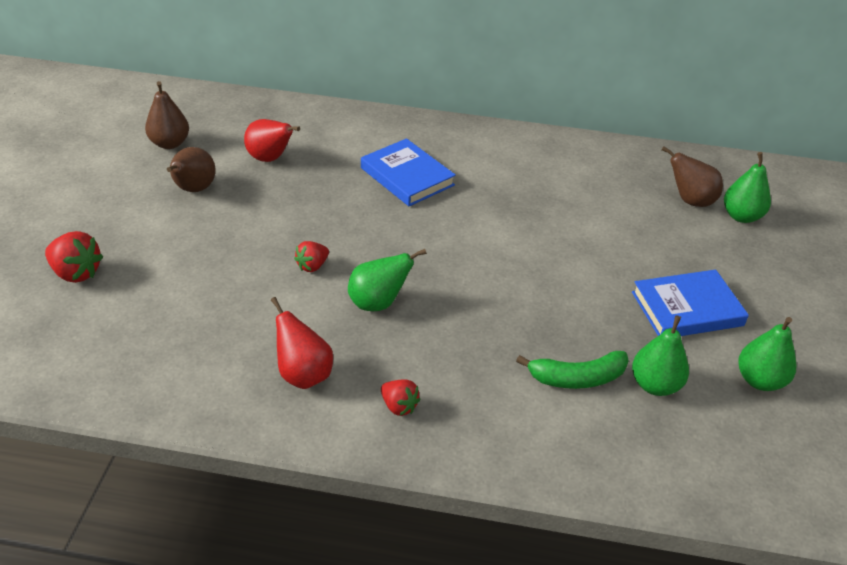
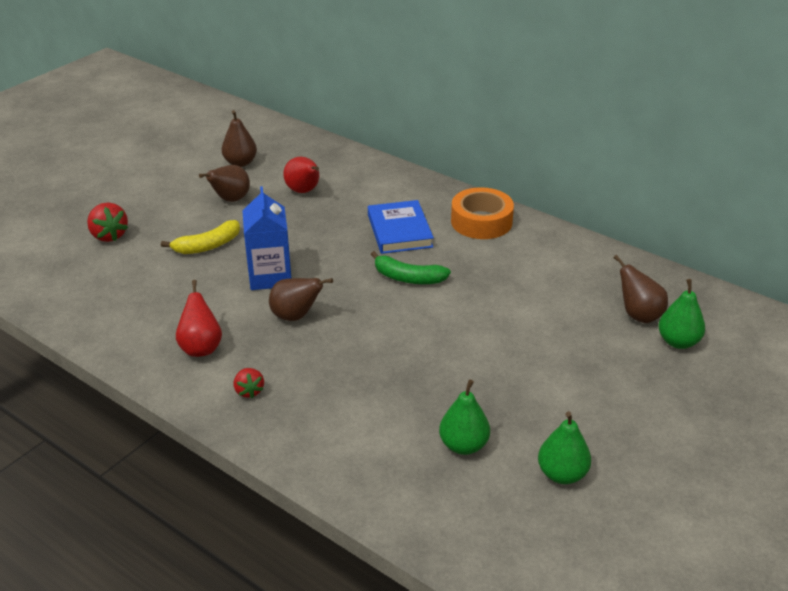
camera: 30 degrees right, 5 degrees down
(211, 251) = (207, 246): none -> yellow banana
(312, 266) = (270, 276): red strawberry -> blue carton
(378, 303) = (296, 316): green pear -> brown pear
(478, 146) = (481, 221): none -> orange tape
(577, 378) = (402, 418): green banana -> green banana (408, 278)
(687, 309) = (549, 399): blue book -> none

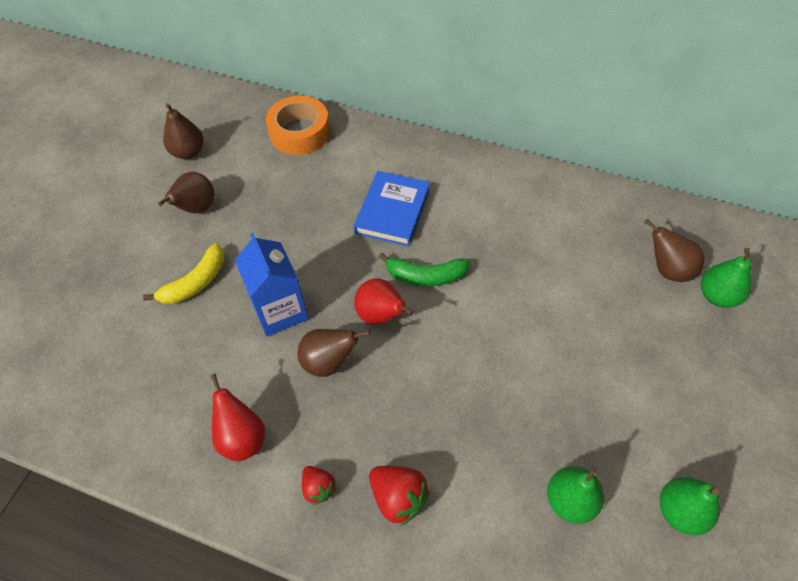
camera: 15 degrees left, 20 degrees up
(109, 235) = (77, 294): red strawberry -> red strawberry (398, 497)
(304, 191) = (272, 178): red pear -> red pear (381, 315)
(399, 231) = (392, 211): blue book -> blue book turned 45 degrees clockwise
(481, 221) = (470, 179): orange tape -> orange tape (300, 132)

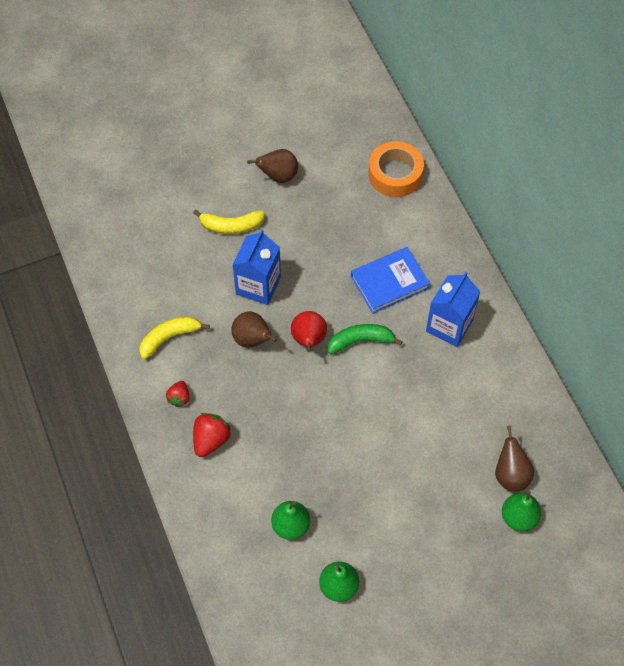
camera: 45 degrees right, 5 degrees up
(188, 152) = (312, 129): brown pear -> none
(242, 437) = (169, 337): red pear -> yellow banana
(398, 497) = (211, 440): red strawberry -> red strawberry turned 150 degrees counterclockwise
(425, 276) = (360, 341): green banana -> green banana turned 120 degrees clockwise
(479, 203) = (449, 326): none -> blue carton

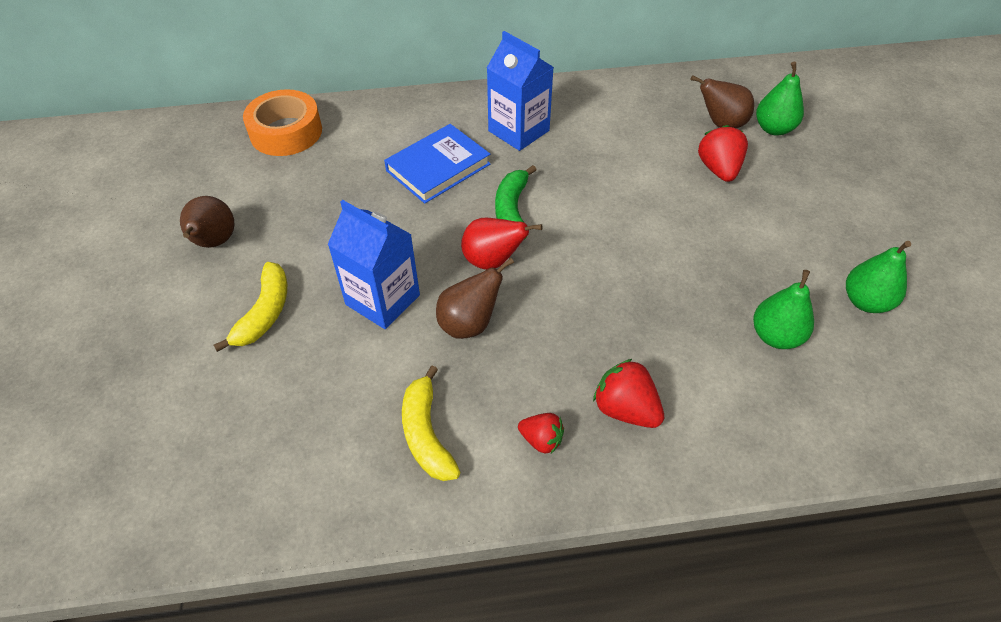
camera: 75 degrees left, 10 degrees down
(389, 282) = (438, 167): blue book -> blue book turned 60 degrees clockwise
(451, 477) = (718, 169): none -> red strawberry

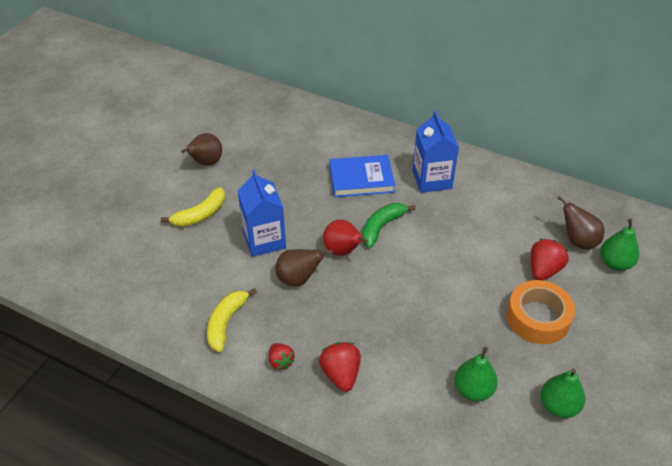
camera: 35 degrees right, 5 degrees down
(286, 132) = (293, 116): orange tape -> orange tape (538, 318)

